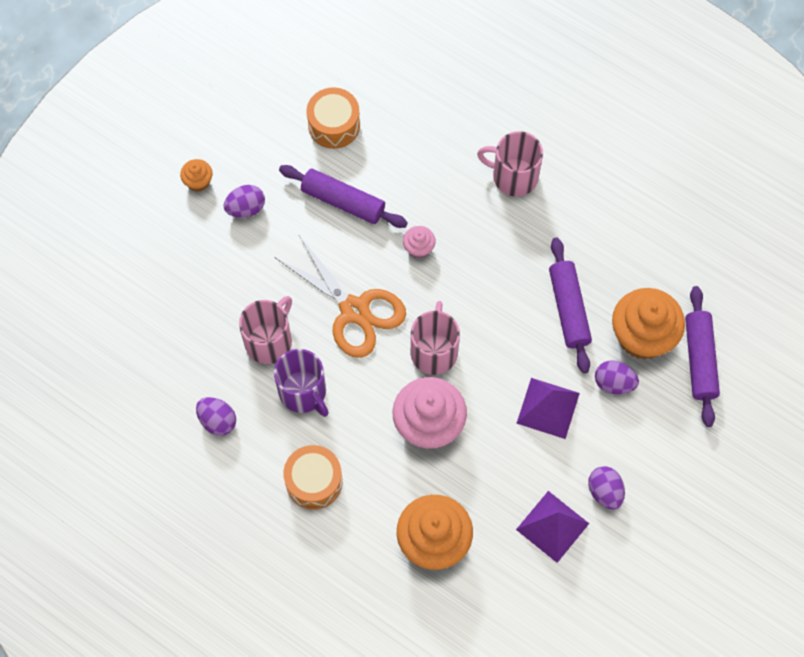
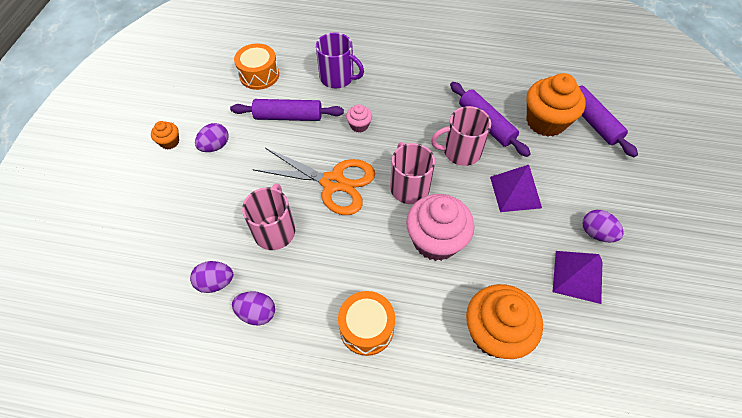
camera: 25 degrees left, 10 degrees down
(303, 392) = (322, 258): purple mug -> purple mug (338, 78)
(513, 176) = (399, 63): pink mug -> pink mug (460, 151)
(614, 383) = (548, 157): purple egg -> purple egg (216, 282)

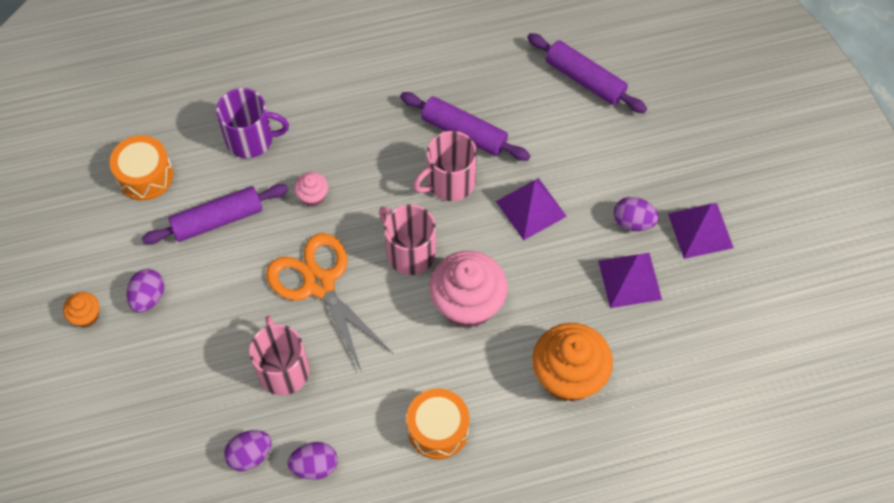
camera: 25 degrees left, 5 degrees up
(333, 183) = (319, 284): orange scissors -> orange scissors turned 120 degrees counterclockwise
(545, 121) = (532, 101): orange cupcake -> none
(654, 262) = (700, 230): none -> purple pyramid

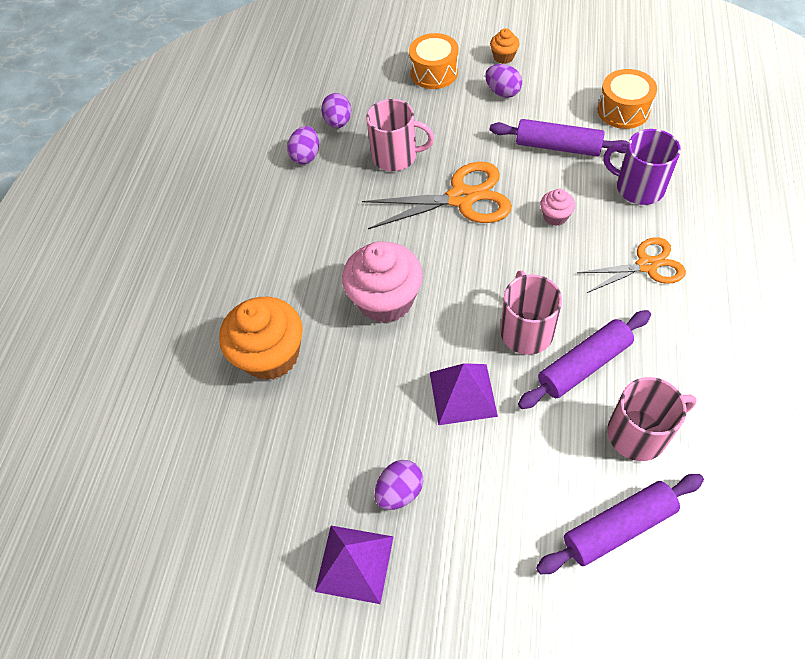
camera: 120 degrees right, 5 degrees down
(217, 220) = (558, 146): purple rolling pin -> purple rolling pin turned 75 degrees counterclockwise
(251, 139) = (638, 187): purple mug -> purple mug turned 90 degrees clockwise
(343, 112) = (647, 265): none -> orange scissors
(409, 252) = (461, 272): pink mug -> pink mug (639, 433)
(438, 429) = (285, 240): orange drum -> orange drum (434, 72)
(629, 280) = (335, 455): purple pyramid -> none

